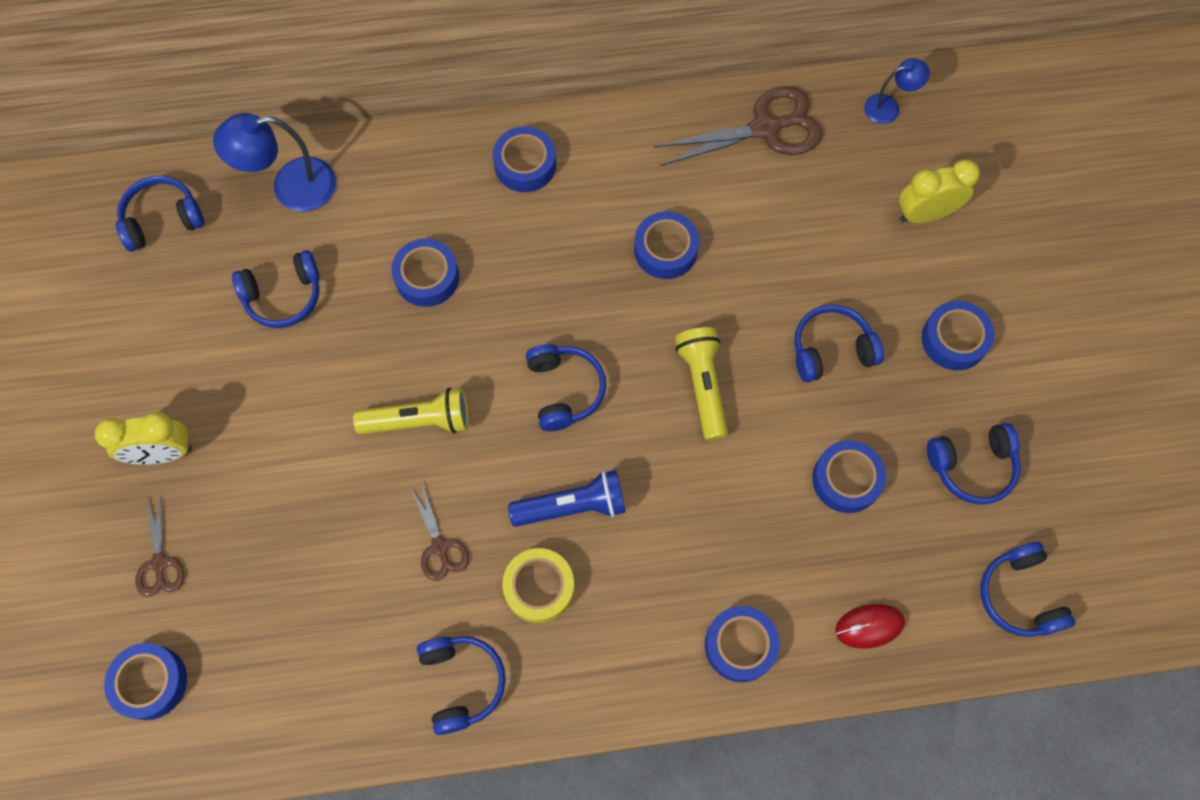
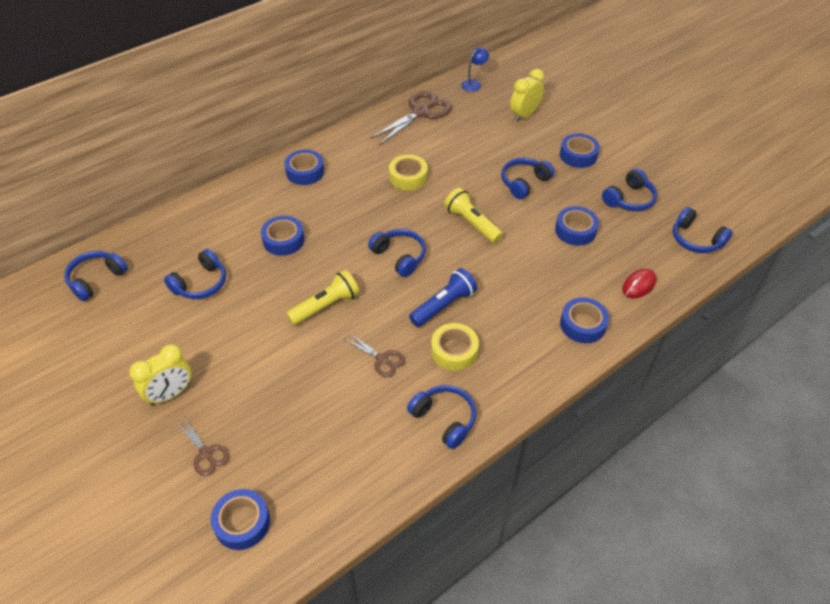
camera: 30 degrees left, 20 degrees down
(291, 187) = (171, 233): blue lamp -> none
(665, 250) = (408, 177): blue tape -> yellow tape

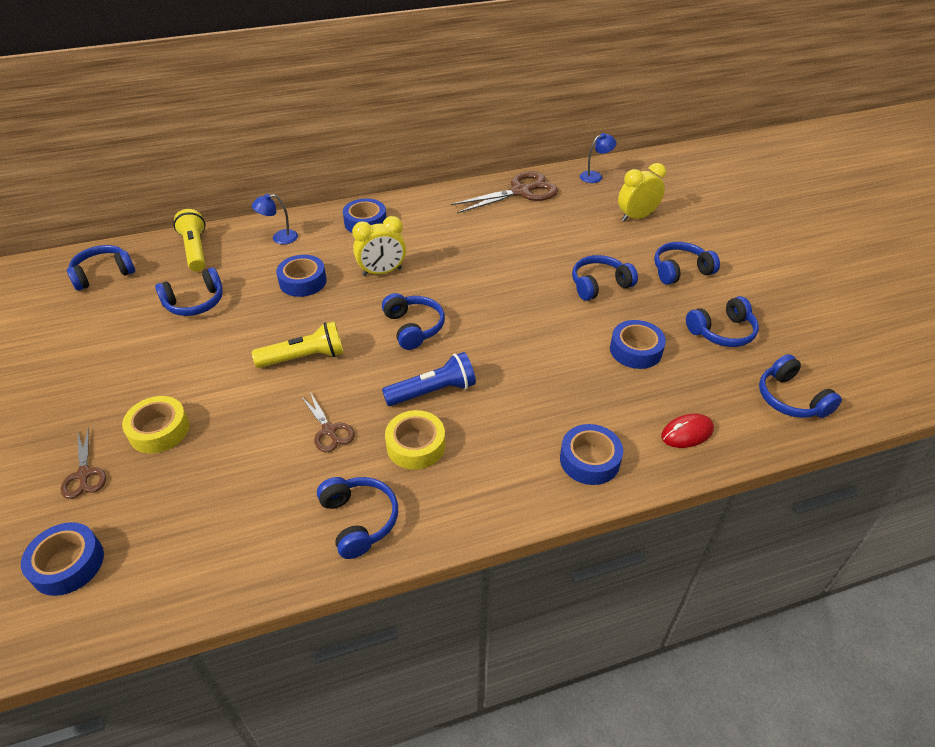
camera: 20 degrees right, 5 degrees down
(170, 394) = (93, 402): yellow clock -> yellow clock (382, 272)
(237, 205) = (279, 238): none -> blue lamp
(408, 177) = (470, 250): yellow tape -> yellow tape (159, 430)
(472, 223) = (515, 313): yellow flashlight -> yellow flashlight (195, 250)
(578, 155) = (680, 271): blue tape -> blue headphones

